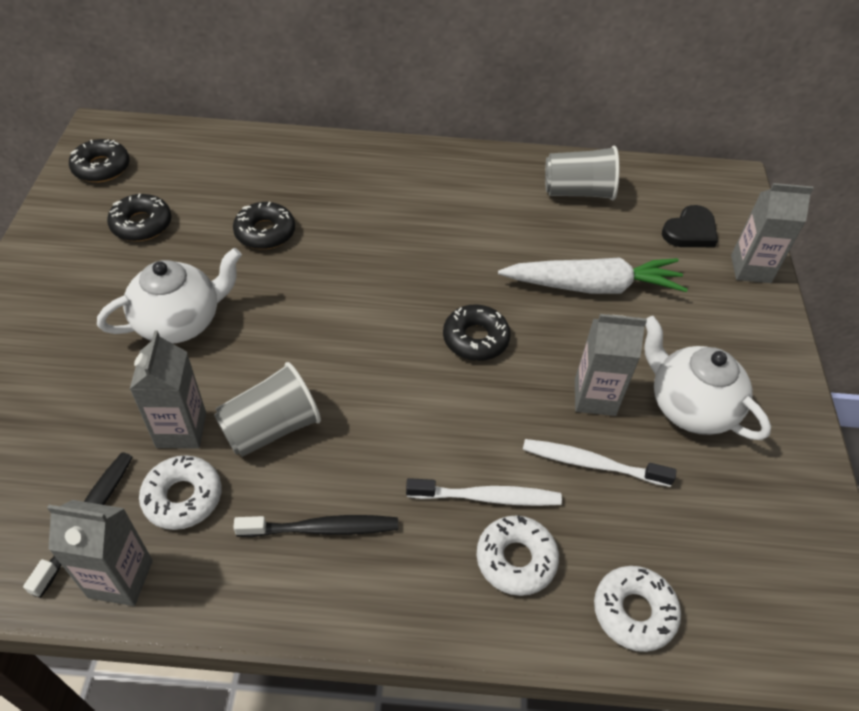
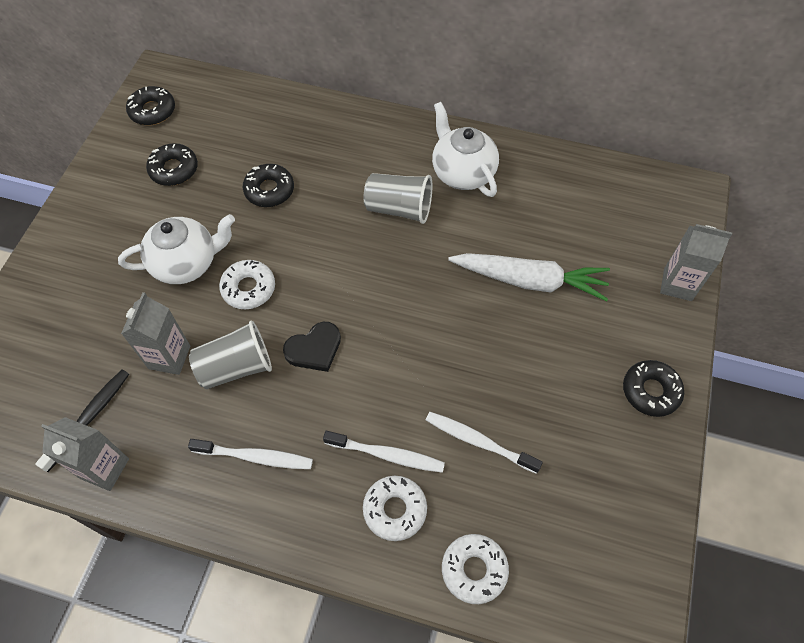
camera: 15 degrees right, 10 degrees up
(183, 497) = (160, 412): white donut -> white donut (248, 288)
(322, 528) = (255, 457): black toothbrush -> white toothbrush
(475, 339) = (416, 315): black donut -> black donut (650, 391)
(578, 192) = (545, 185): grey cup -> grey cup (399, 208)
(595, 397) = (499, 384): grey carton -> none
(689, 406) = (577, 405): white teapot -> white teapot (462, 172)
(690, 231) = (635, 239): black heart -> black heart (314, 349)

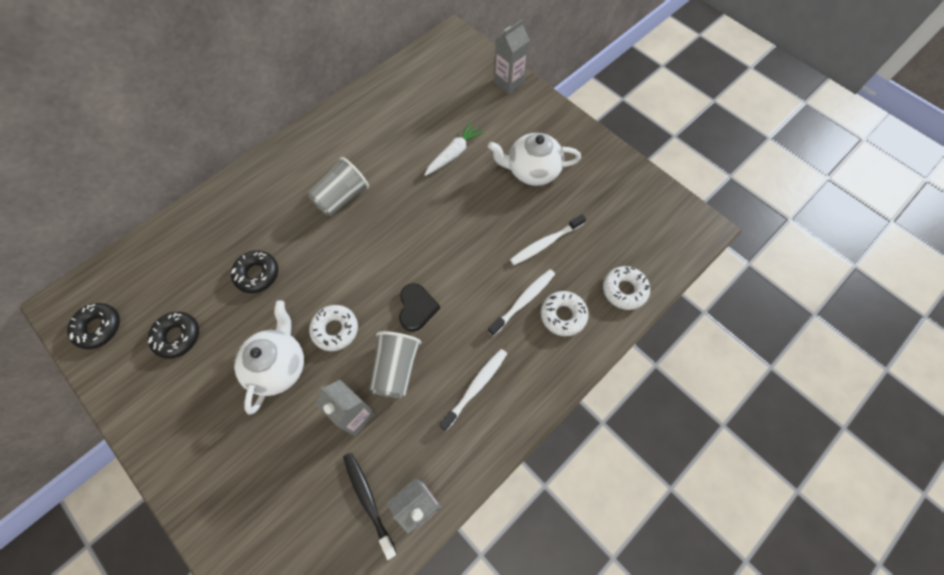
camera: 60 degrees left, 5 degrees up
(462, 172) = (342, 144): white teapot -> white teapot (532, 171)
(530, 281) = (453, 154): white carrot -> white carrot, size x0.66
(650, 391) = (567, 137): black donut -> none

